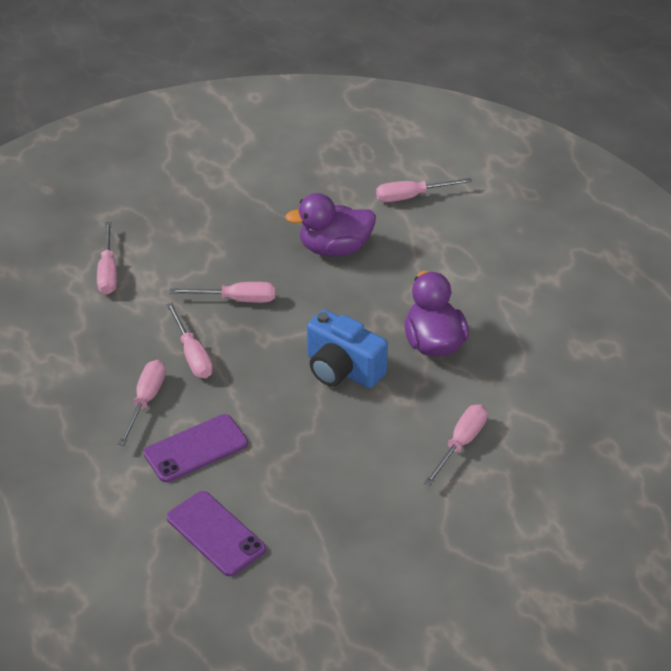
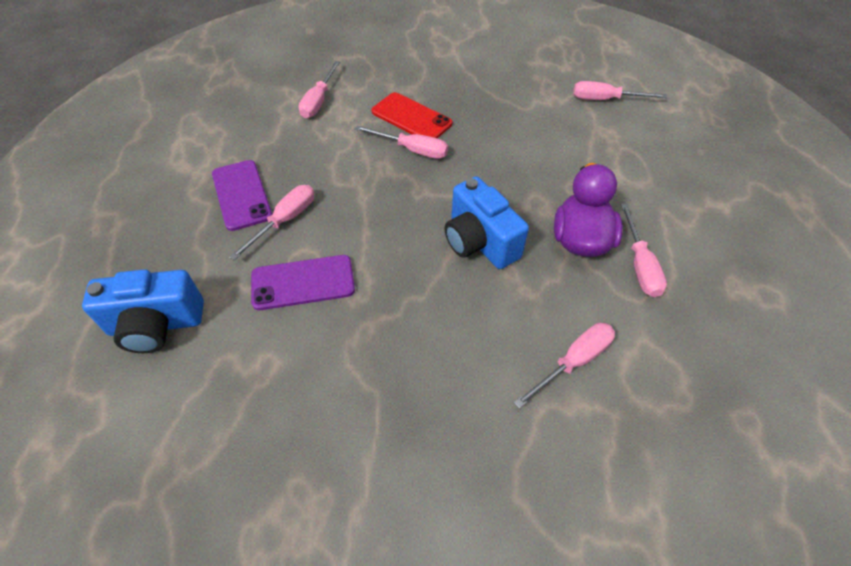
camera: 20 degrees right, 10 degrees up
(81, 520) = (156, 325): none -> blue camera
(192, 355) = (348, 189): pink screwdriver -> pink screwdriver (639, 265)
(215, 534) = (271, 386): purple phone -> purple phone (241, 195)
(219, 265) = (411, 118): none -> red phone
(334, 248) = (518, 127): purple duck -> none

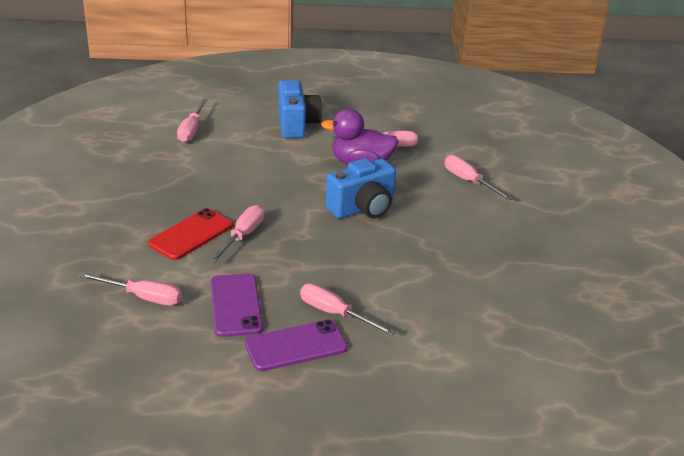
camera: 90 degrees left, 20 degrees down
(156, 325) = (464, 385): blue camera -> blue camera (296, 124)
(303, 282) = (410, 300): purple phone -> purple phone (236, 305)

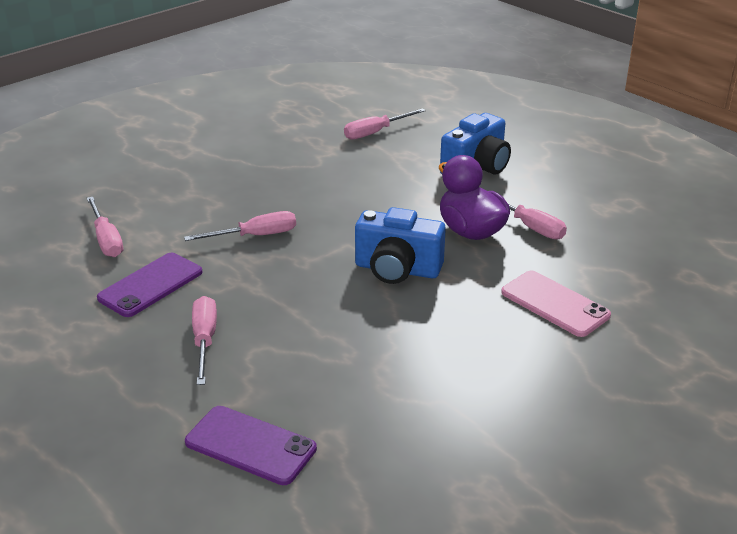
camera: 50 degrees right, 0 degrees up
(191, 234) = (222, 213): red phone -> none
(296, 346) = (130, 344): purple phone -> purple phone (250, 445)
(469, 181) = (554, 304): pink screwdriver -> pink phone

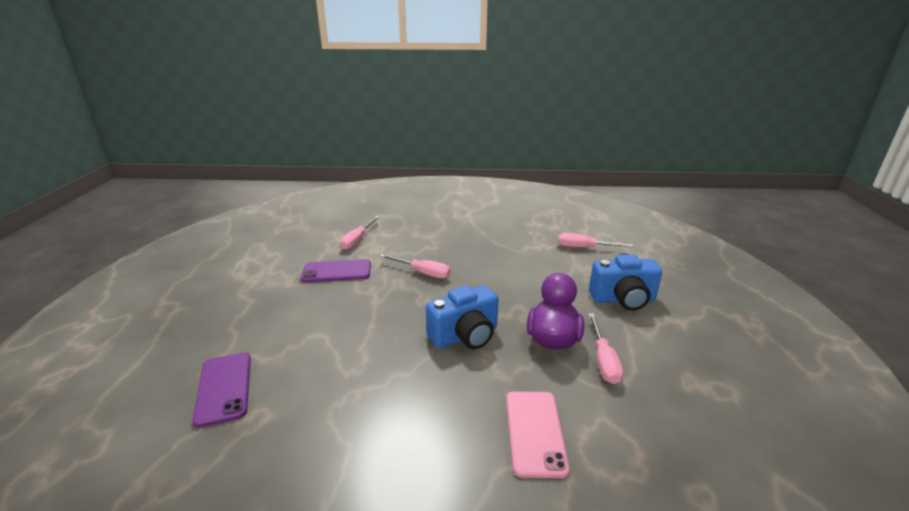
camera: 45 degrees right, 5 degrees down
(205, 340) = (308, 314): pink screwdriver -> none
(397, 270) = (465, 336): blue camera -> blue camera turned 90 degrees counterclockwise

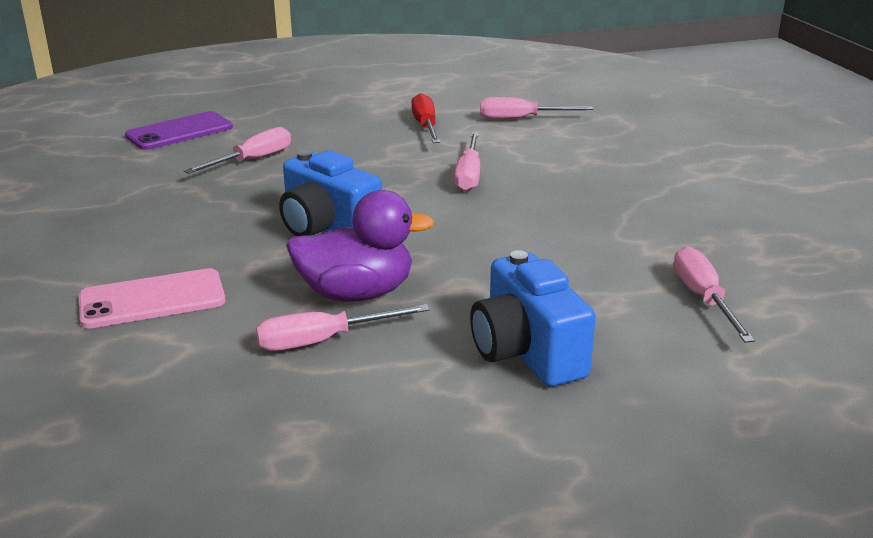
camera: 70 degrees right, 0 degrees up
(327, 353) = (252, 160): none -> pink screwdriver
(337, 271) = (426, 126): purple phone -> red screwdriver

